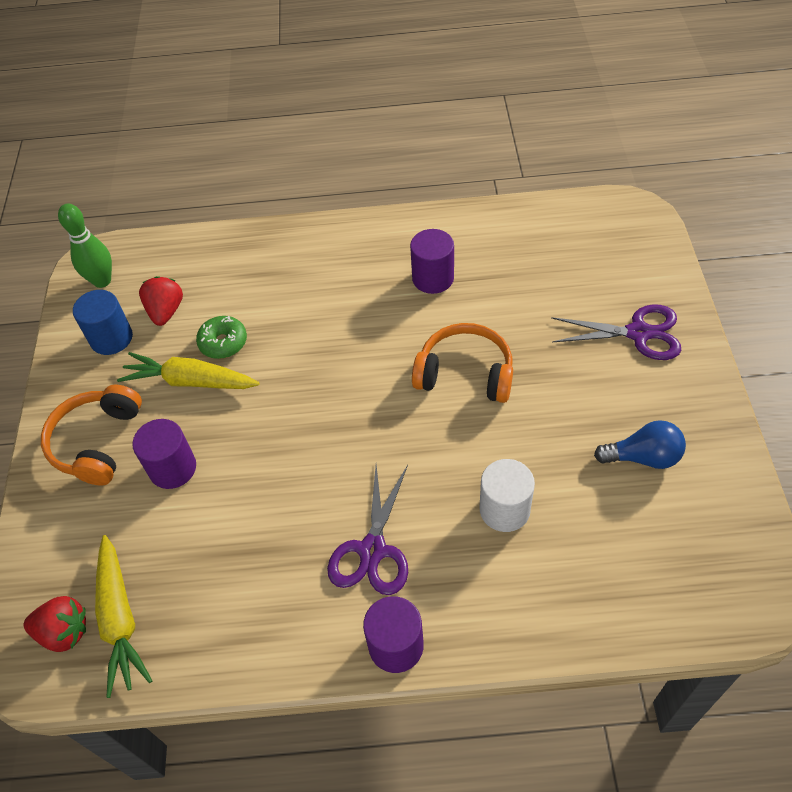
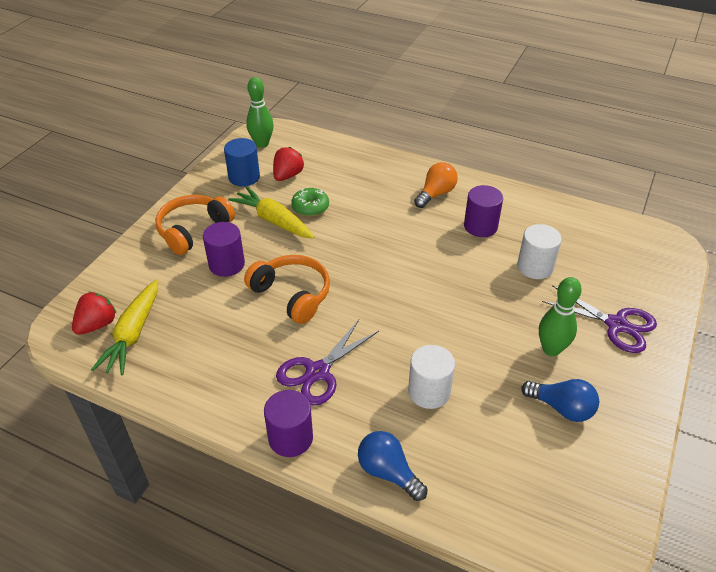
camera: 25 degrees right, 10 degrees down
(64, 632) = (97, 324): red strawberry -> red strawberry turned 90 degrees counterclockwise
(358, 258) = (435, 194): none -> orange light bulb
(465, 373) = (461, 294): orange headphones -> orange headphones (292, 294)
(519, 302) = (535, 267): none -> white cylinder
(522, 626) = (388, 472): none -> blue light bulb
(594, 394) = (551, 349): none -> green bowling pin

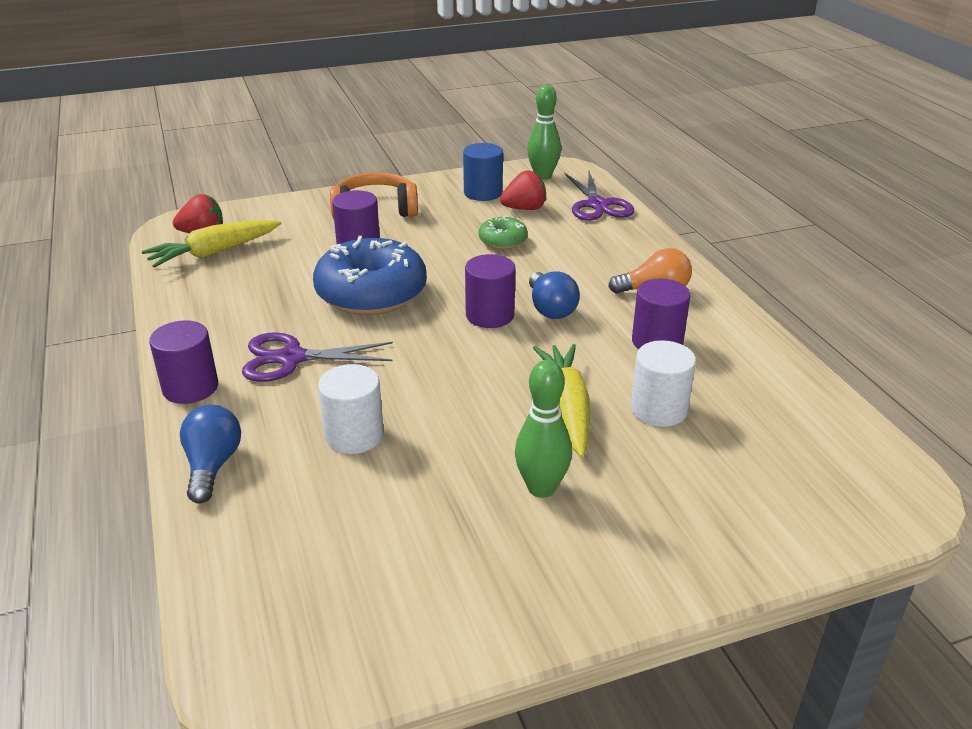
camera: 45 degrees right, 10 degrees down
(274, 221) = (452, 235): yellow carrot -> yellow carrot (567, 407)
(292, 294) = (371, 293): orange headphones -> blue donut
(380, 264) = (490, 315): none -> purple cylinder
(561, 408) = (457, 542): blue light bulb -> blue light bulb (550, 309)
(616, 325) = (666, 520): purple scissors -> purple scissors (597, 205)

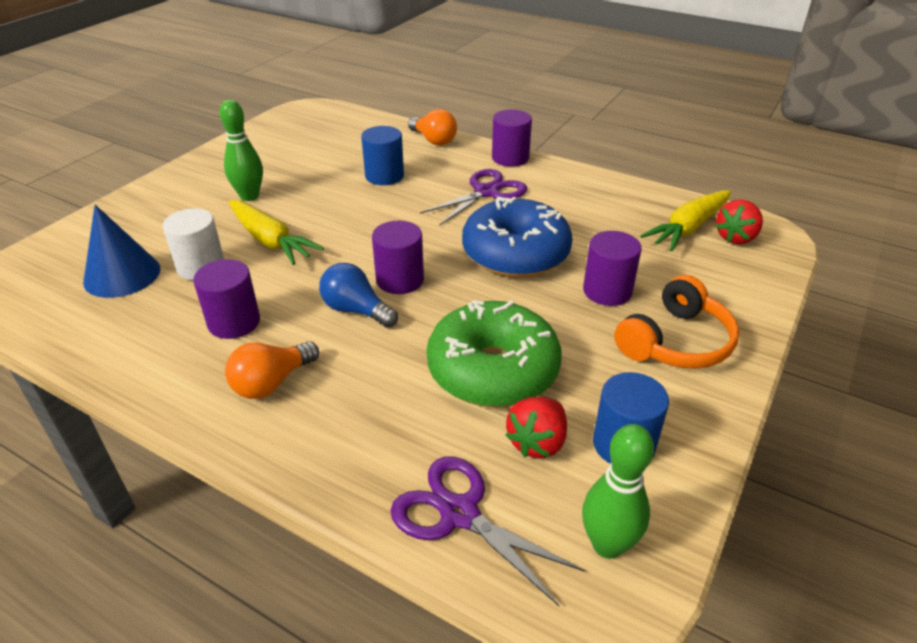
camera: 140 degrees right, 5 degrees up
(212, 466) = (433, 140): blue light bulb -> orange light bulb
(215, 252) = (688, 228): yellow carrot -> yellow carrot turned 150 degrees counterclockwise
(354, 435) = (384, 176): white cylinder -> blue cylinder
(503, 241) = (493, 370): green donut -> green donut, size x2.07
(748, 438) = (122, 275): none -> blue cone

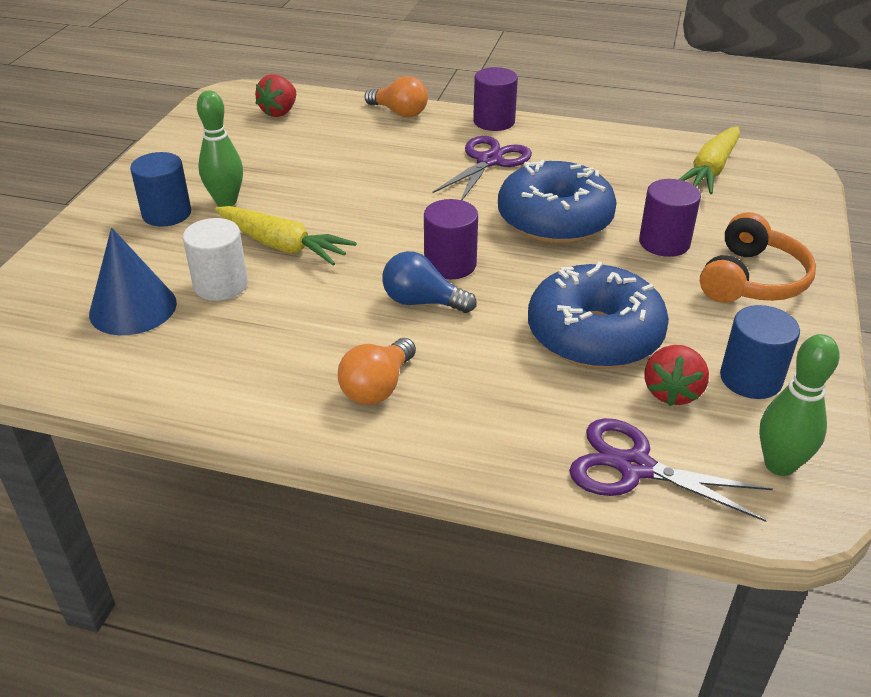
camera: 15 degrees left, 0 degrees up
(234, 322) = (297, 335): purple cylinder -> none
(384, 176) = (368, 158): blue cylinder -> blue cylinder (166, 214)
(493, 370) = (594, 335): green donut -> blue donut
(735, 237) = (759, 172): red strawberry -> red strawberry (279, 112)

